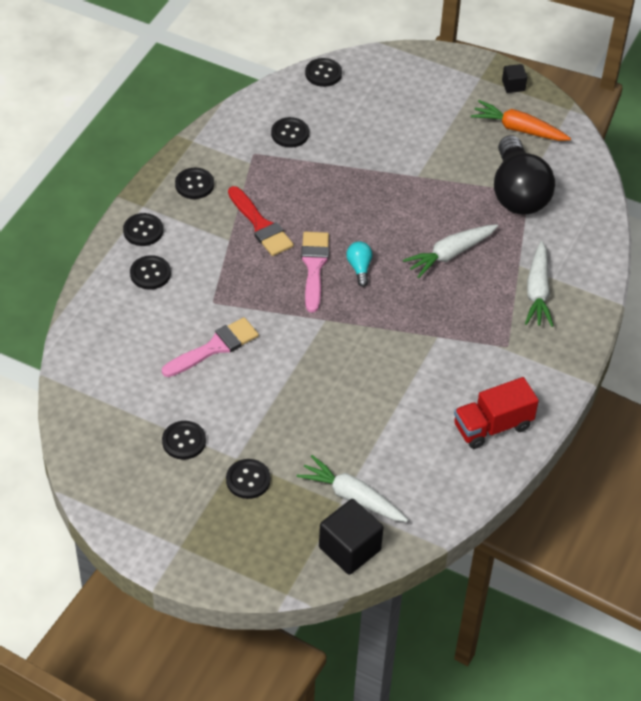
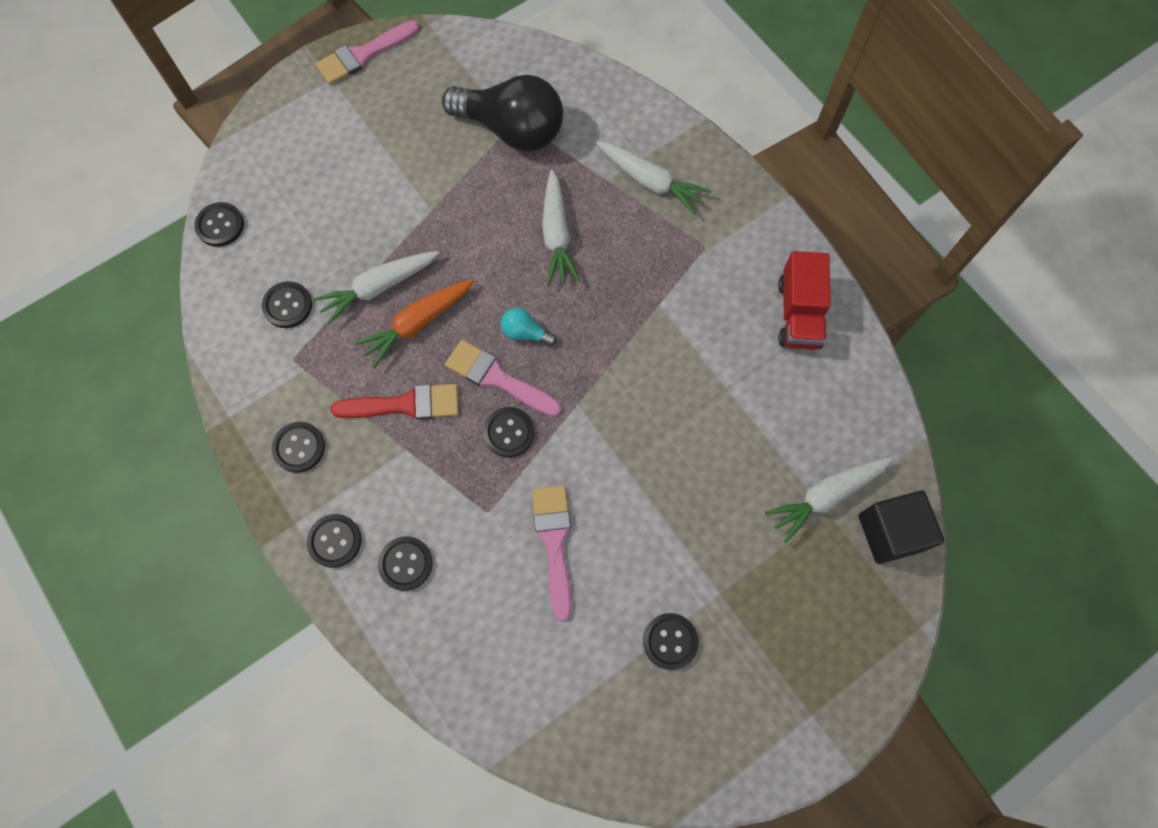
camera: 60 degrees left, 20 degrees up
(248, 480) = (756, 595): black button -> black button (509, 432)
(336, 174) = (378, 288): none -> white carrot
(513, 85) = (363, 55): black cube -> pink brush
(518, 129) = (426, 83): orange carrot -> orange carrot (417, 324)

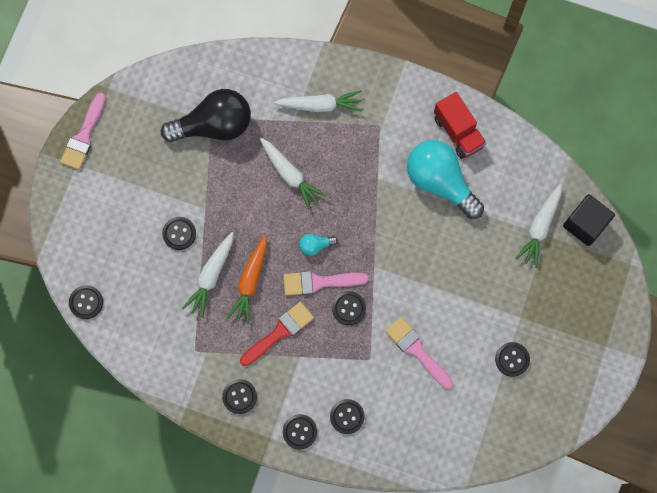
camera: 35 degrees left, 5 degrees up
(288, 305) = (167, 322): black button -> black button (179, 233)
(733, 358) = (440, 182): none -> turquoise light bulb

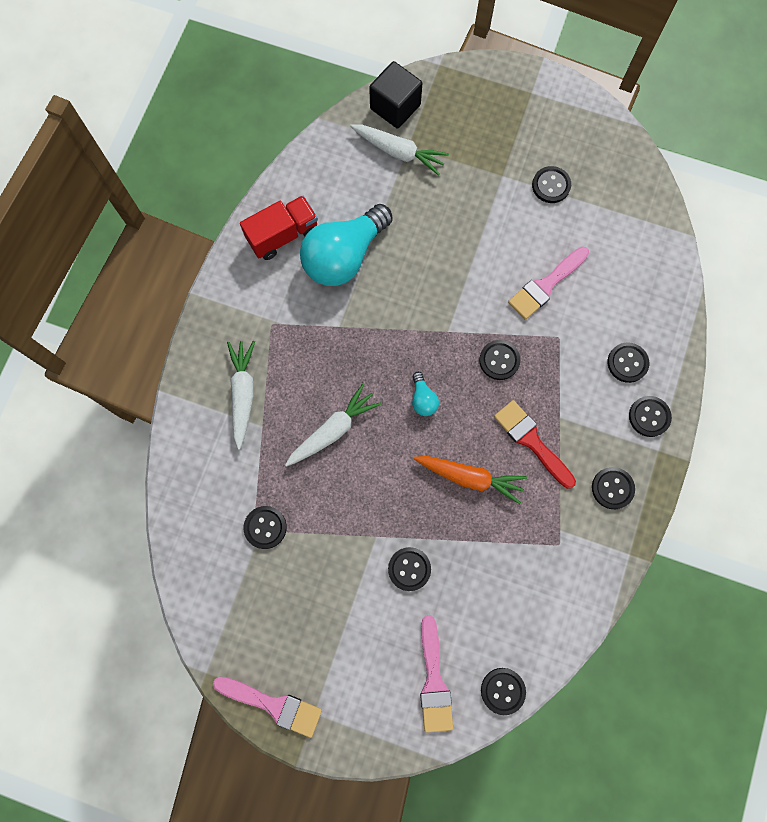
camera: 90 degrees left, 0 degrees up
(211, 276) = (464, 526): white carrot -> none
(214, 126) = (265, 527): black light bulb -> black button
(319, 282) = (468, 394): pink brush -> pink brush (434, 681)

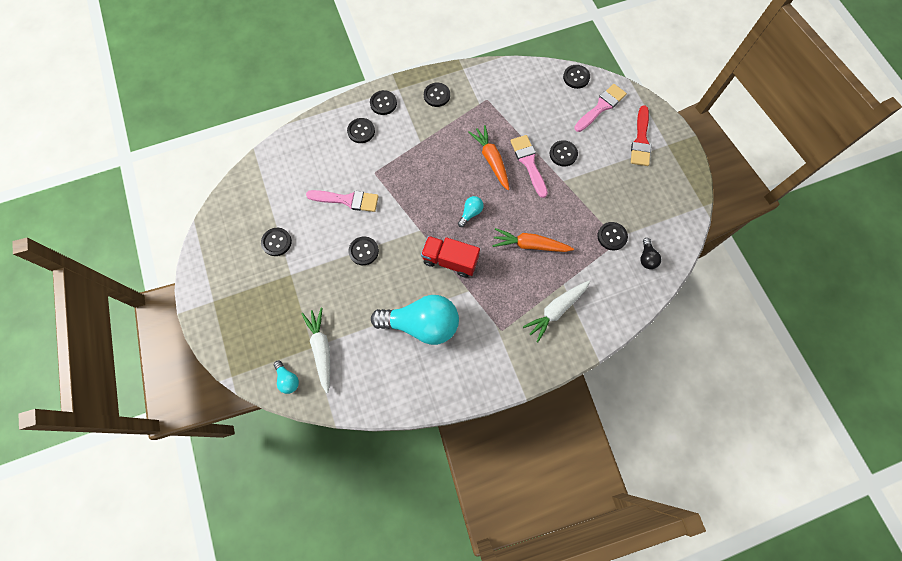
camera: 130 degrees left, 5 degrees down
(209, 542) = (646, 258): none -> black light bulb
(274, 705) = (683, 164): pink brush -> pink brush (528, 163)
(283, 235) = (439, 374): red truck -> red truck (450, 260)
(333, 430) = (530, 245): white carrot -> orange carrot
(395, 107) = (288, 379): black cube -> turquoise light bulb
(499, 360) = (414, 192): black button -> black button (363, 251)
(531, 441) = (445, 146): red brush -> red brush (641, 140)

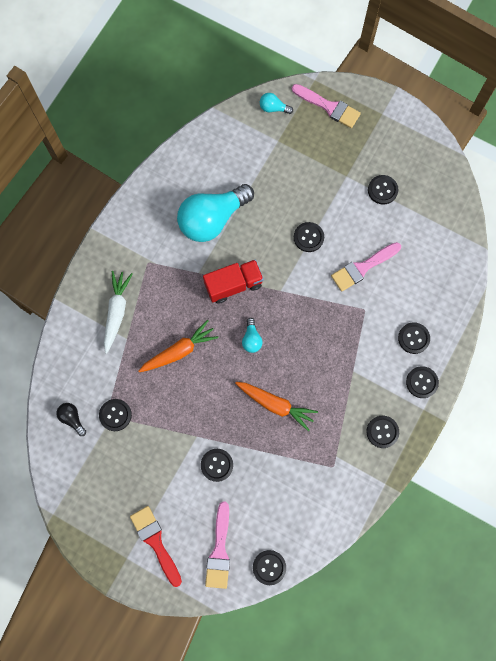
camera: 140 degrees right, 5 degrees up
(321, 349) = (270, 144): white carrot -> none
(528, 163) = (241, 429): pink brush -> pink brush (329, 107)

